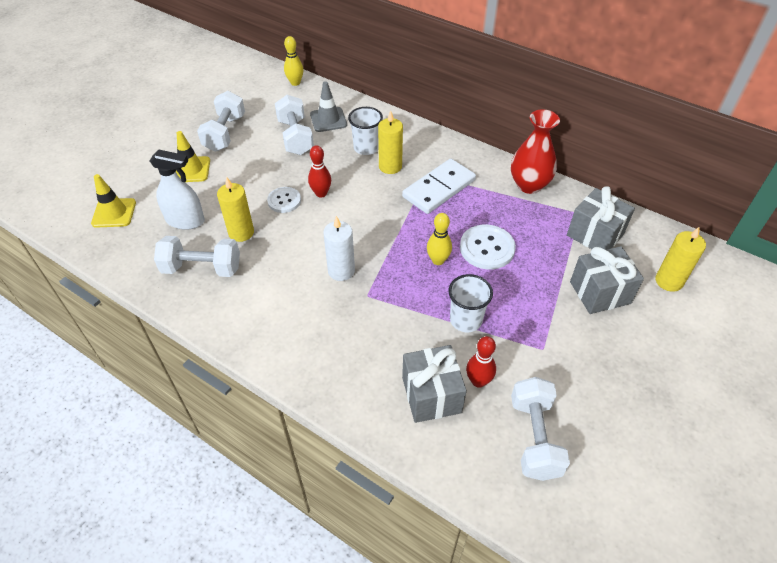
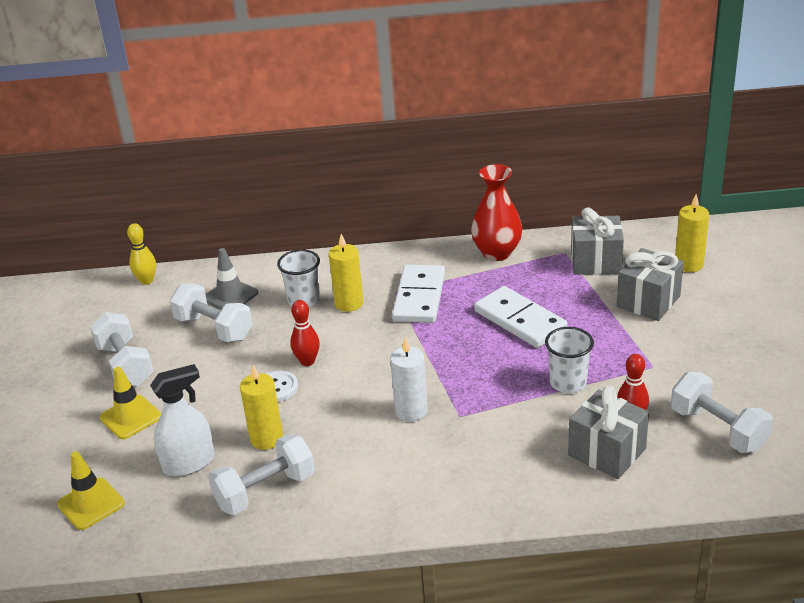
camera: 35 degrees left, 15 degrees down
(438, 260) = (489, 353): yellow bowling pin -> none
(487, 248) = (520, 320): white button -> white domino

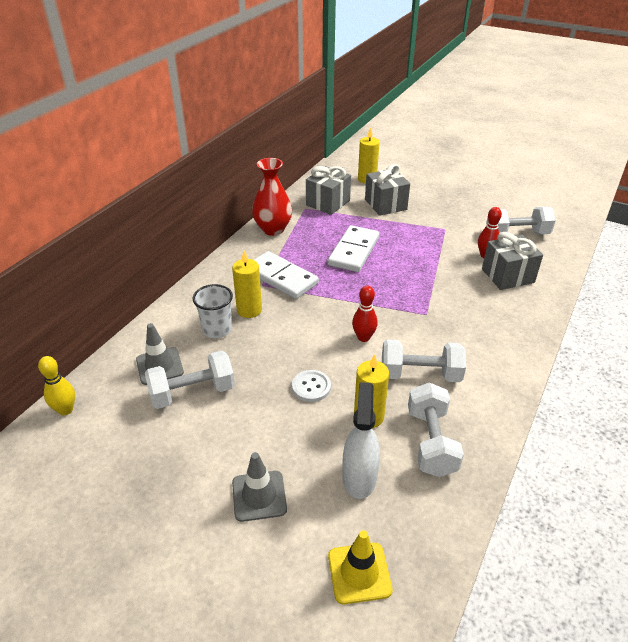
camera: 60 degrees left, 5 degrees up
(125, 365) = (177, 472): white dumbbell -> white dumbbell (420, 374)
(130, 417) = (259, 496): yellow traffic cone -> grey traffic cone
(307, 361) = (296, 358): red bowling pin -> red bowling pin (363, 337)
(411, 411) = (402, 332): white candle -> none
(520, 320) = (353, 251): white domino -> white domino turned 60 degrees counterclockwise
(568, 383) = (432, 261): white cup -> none

